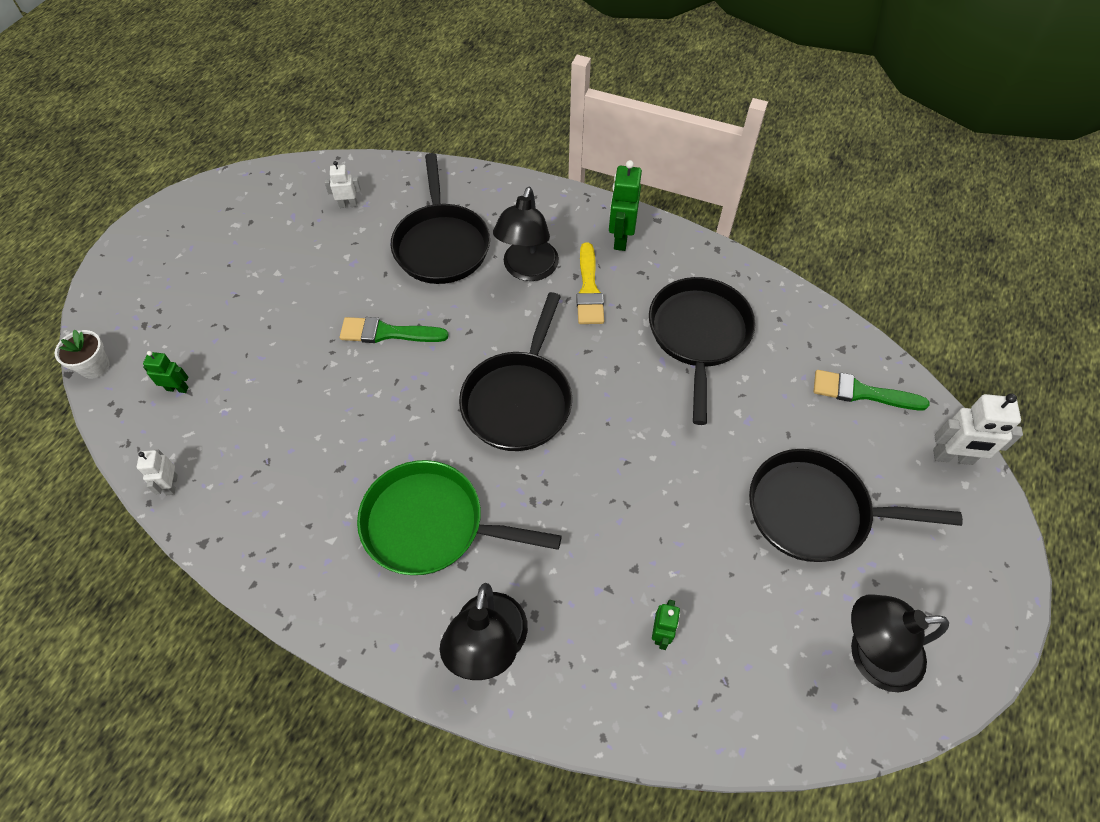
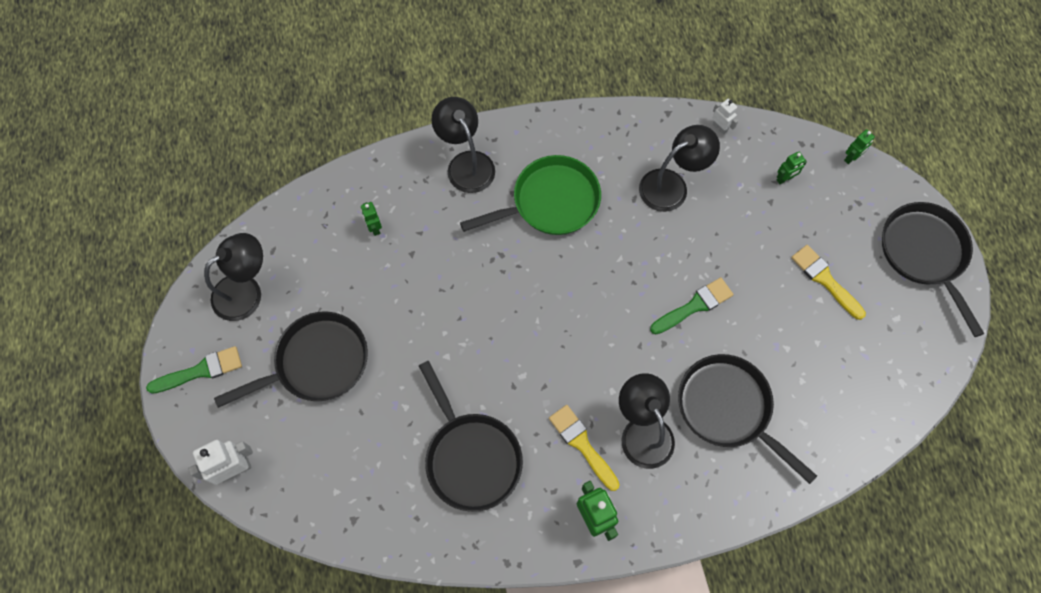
camera: 145 degrees right, 10 degrees up
(95, 366) = (851, 158): white flower pot -> green robot
(253, 284) = (825, 279): none -> yellow brush
(288, 456) = (672, 185): none -> black lamp
(348, 205) = (836, 396): white robot -> none
(519, 399) = (562, 316): black pan -> black pan (924, 254)
(861, 392) = (322, 485): green brush -> green brush (201, 371)

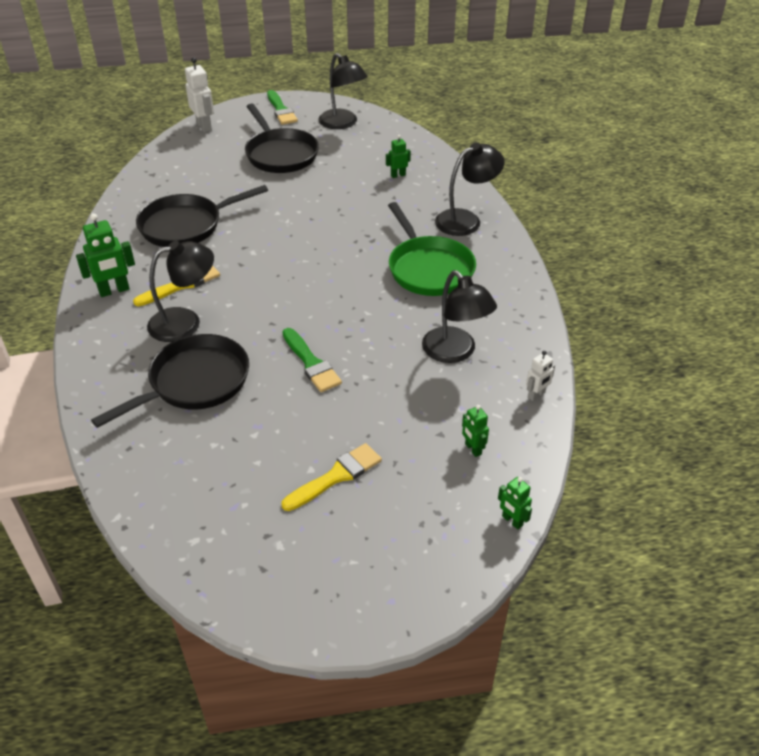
camera: 90 degrees right, 25 degrees down
(924, 254) = (369, 589): black pan -> none

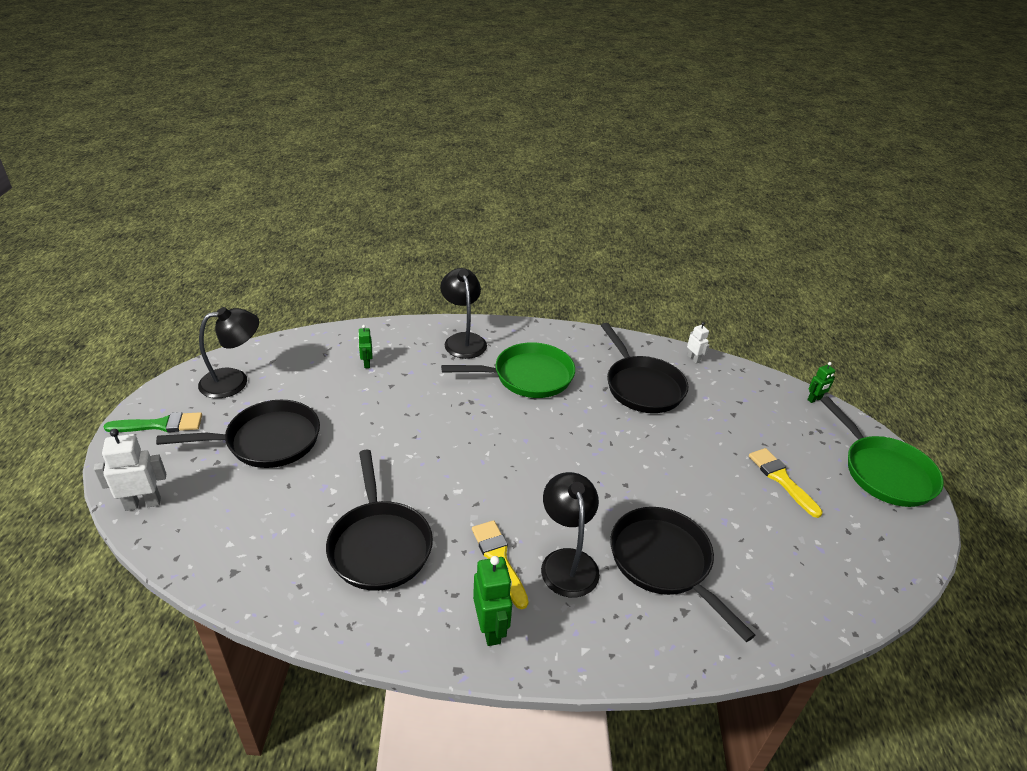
camera: 80 degrees left, 5 degrees down
(311, 363) = (645, 472): green brush -> none
(385, 587) = (883, 472): none -> green pan
(455, 352) = (642, 386): black lamp -> black pan
(473, 449) = (749, 401): green robot -> none

